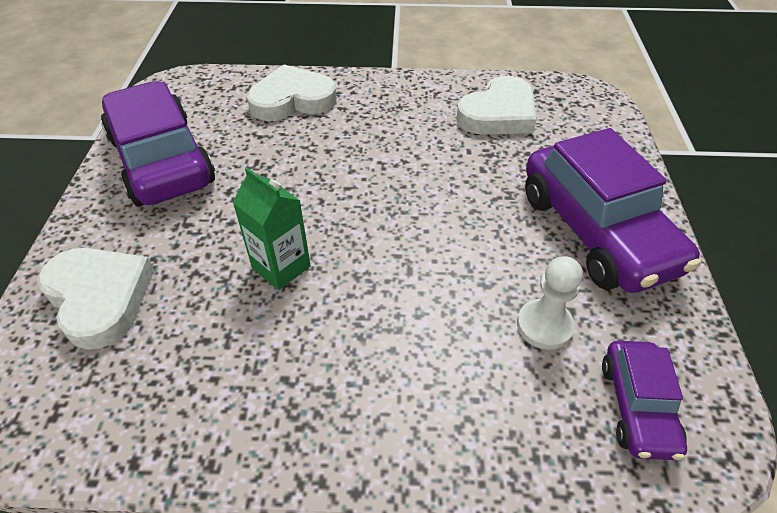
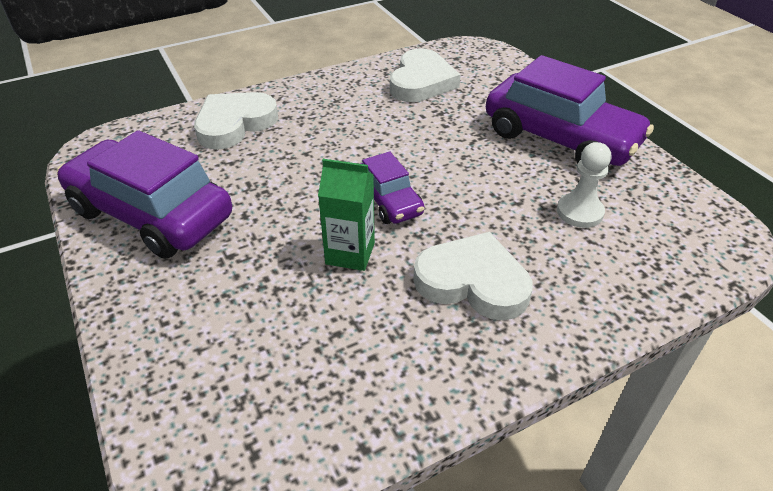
camera: 30 degrees left, 5 degrees down
(99, 298) = (203, 346): white heart -> white heart (473, 282)
(637, 407) = (676, 235): purple car -> purple car (389, 201)

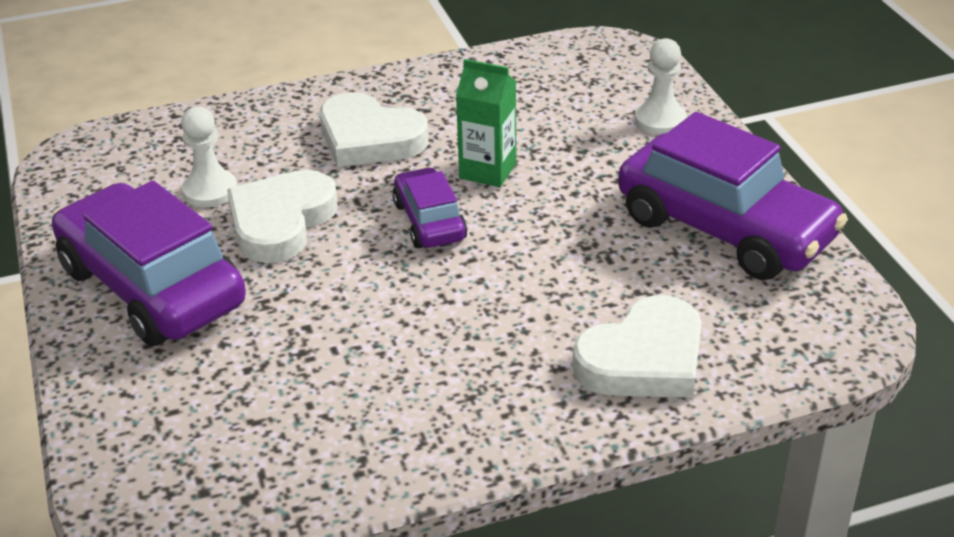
camera: 170 degrees left, 5 degrees down
(174, 336) = (660, 120): none -> white pawn
(421, 82) = (303, 426): white heart -> white heart (281, 222)

